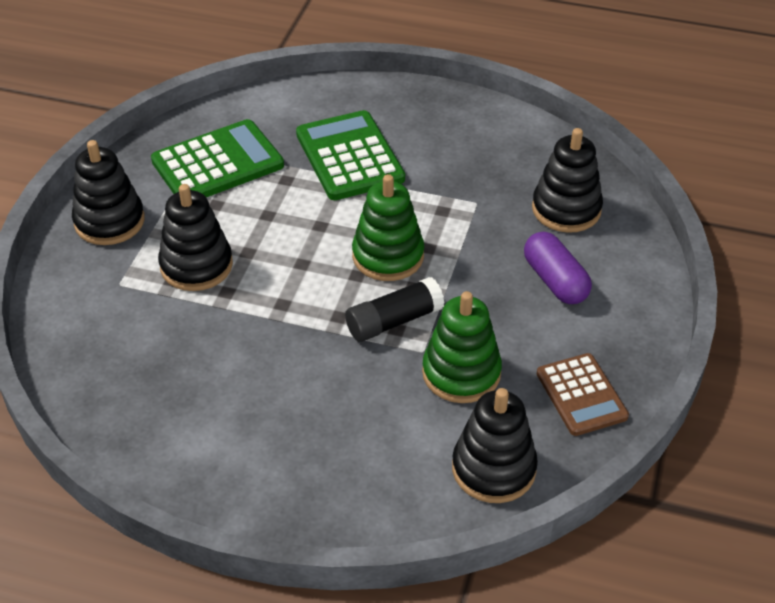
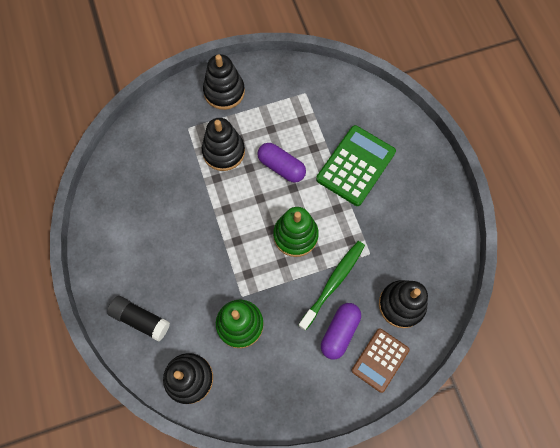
camera: 55 degrees right, 25 degrees up
(217, 163) = (301, 107): green calculator -> none
(280, 221) = (281, 167): none -> purple capsule
(394, 321) = (252, 269): black glue stick -> black glue stick (140, 319)
(485, 254) = (333, 283): none -> green toothbrush
(581, 395) = (266, 394): brown calculator -> brown calculator (380, 360)

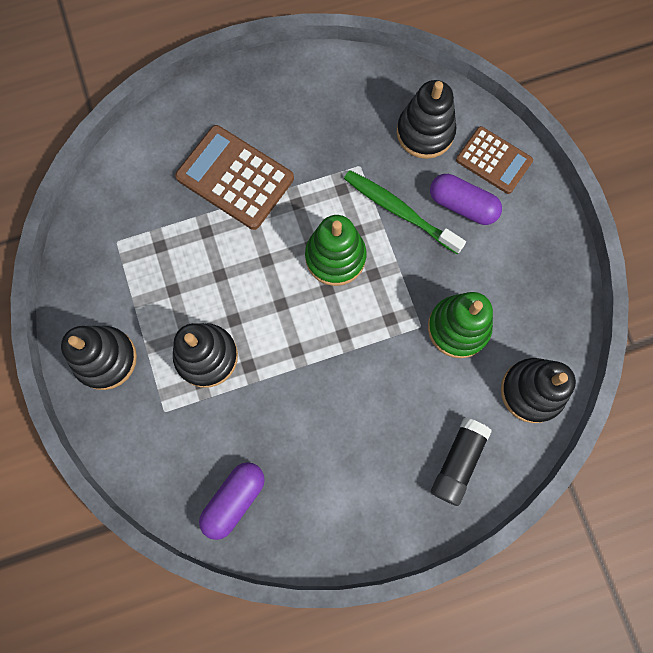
camera: 90 degrees left, 5 degrees up
(281, 167) = (233, 275): purple capsule -> purple capsule (234, 500)
(355, 165) = (235, 178): green calculator -> brown calculator

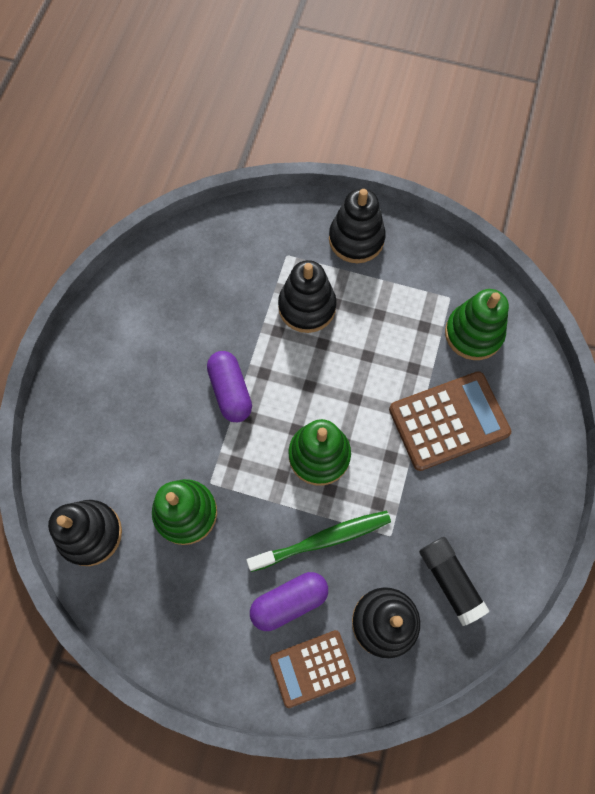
camera: 125 degrees right, 5 degrees down
(140, 203) = (473, 333): none -> green stacking toy
(234, 500) = (188, 263): purple capsule -> purple capsule (230, 391)
(458, 462) = (87, 433): black glue stick -> black glue stick (450, 581)

